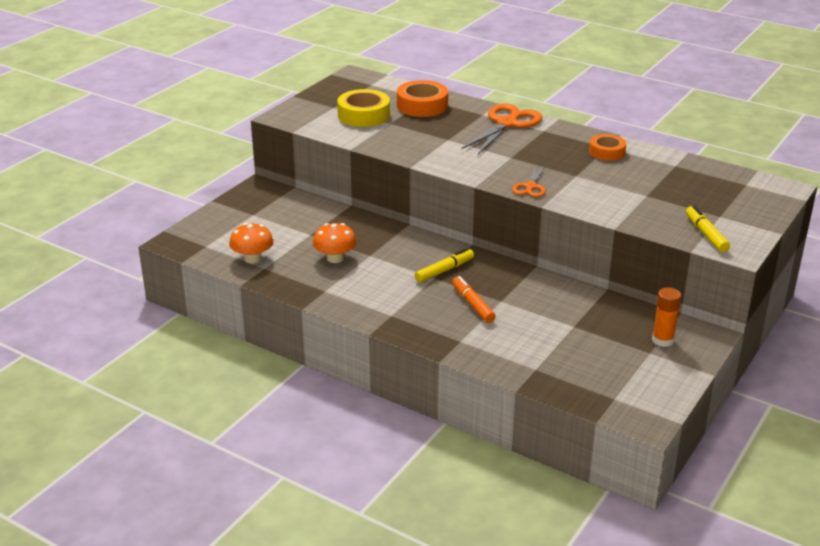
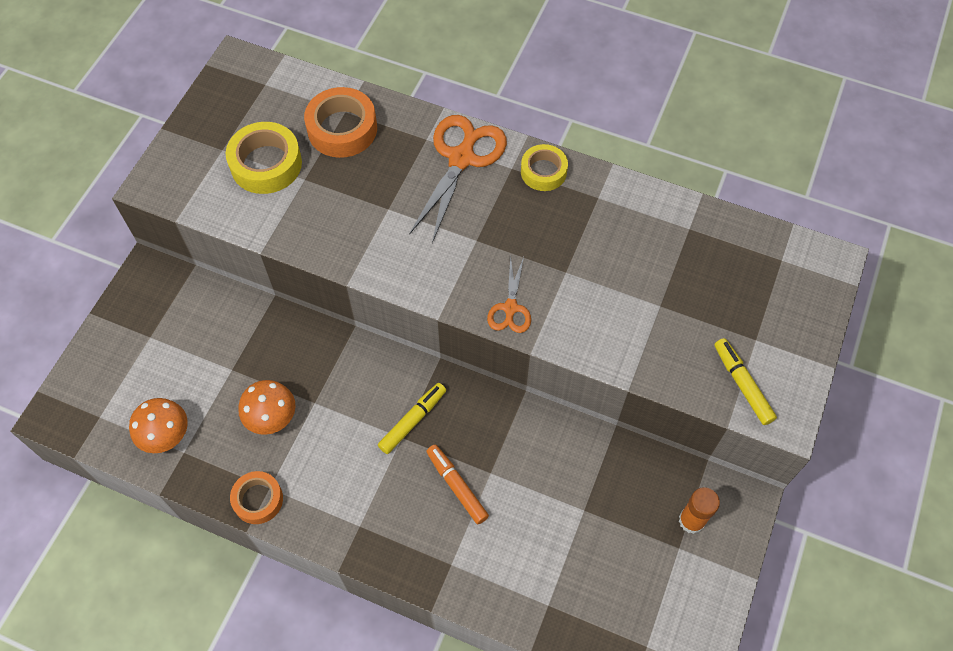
camera: 10 degrees left, 30 degrees up
(567, 134) = (543, 172): none -> yellow tape
(607, 152) = (599, 209): orange tape -> orange tape (258, 500)

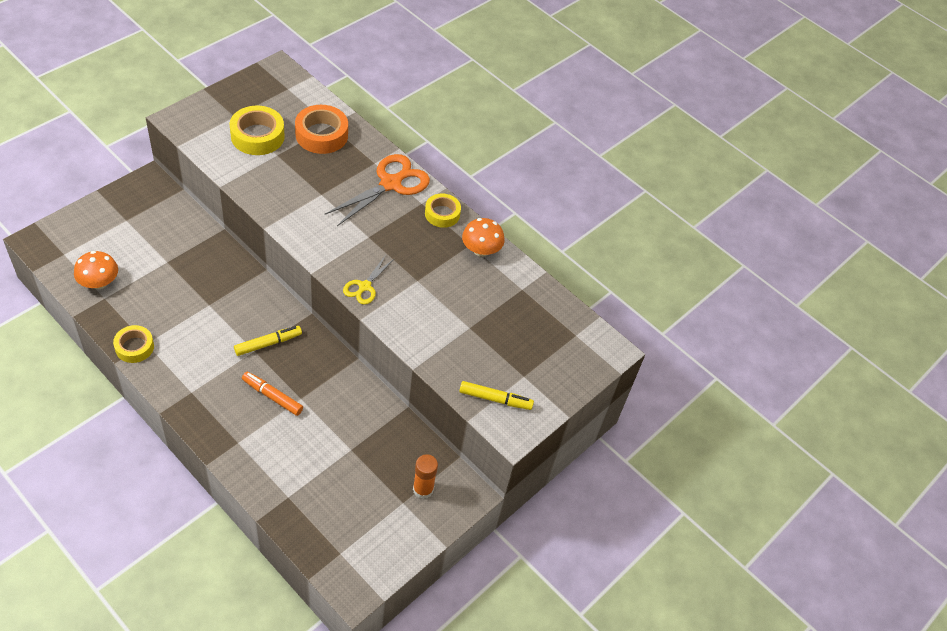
camera: 15 degrees right, 10 degrees down
(258, 500) = (134, 347): orange tape -> yellow tape
(271, 417) = (175, 301): orange mushroom -> orange mushroom (481, 250)
(456, 486) = (272, 396): orange marker -> orange marker turned 45 degrees counterclockwise
(510, 308) = (364, 286): orange scissors -> yellow scissors
(742, 384) = (495, 399): yellow marker -> yellow marker turned 105 degrees clockwise

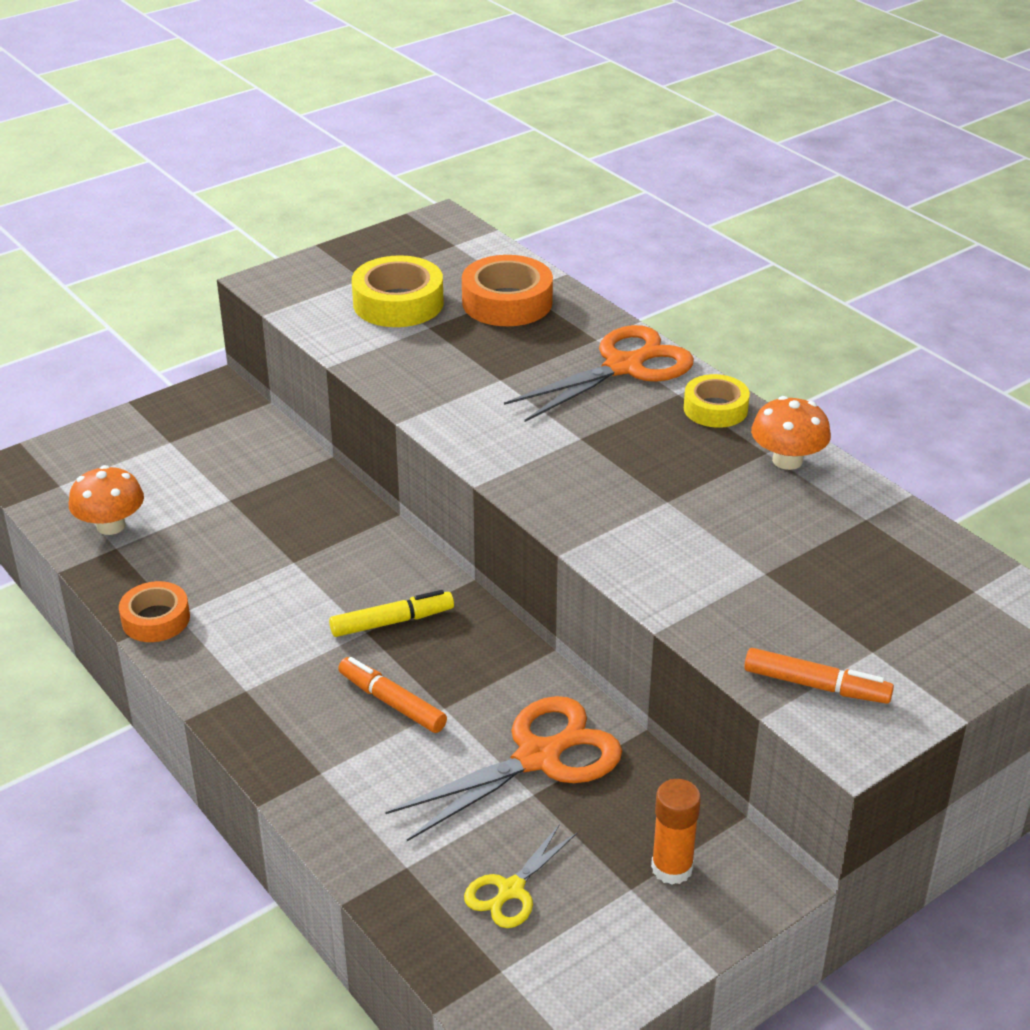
camera: 15 degrees right, 15 degrees down
(134, 347) = (156, 619): yellow tape -> orange tape
(352, 427) = (538, 758): none -> orange scissors
(364, 286) = (570, 507): yellow scissors -> yellow scissors (511, 890)
(495, 399) = (816, 685): yellow marker -> orange marker

